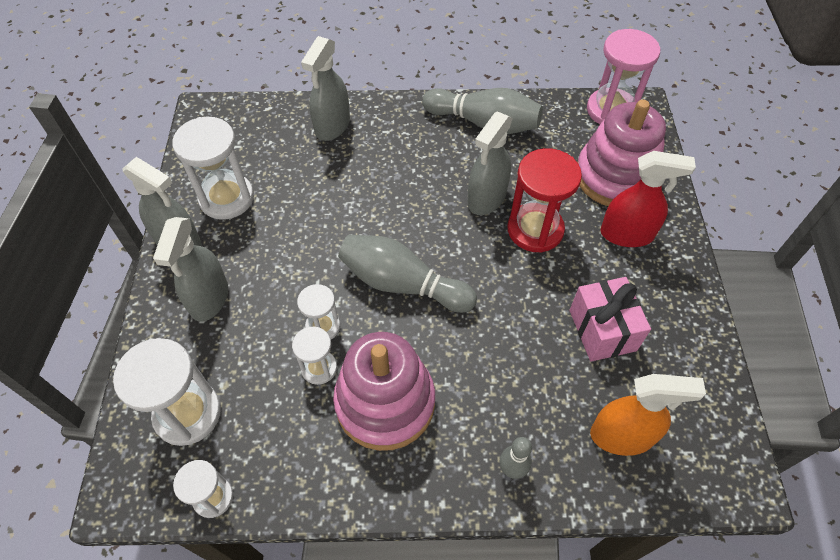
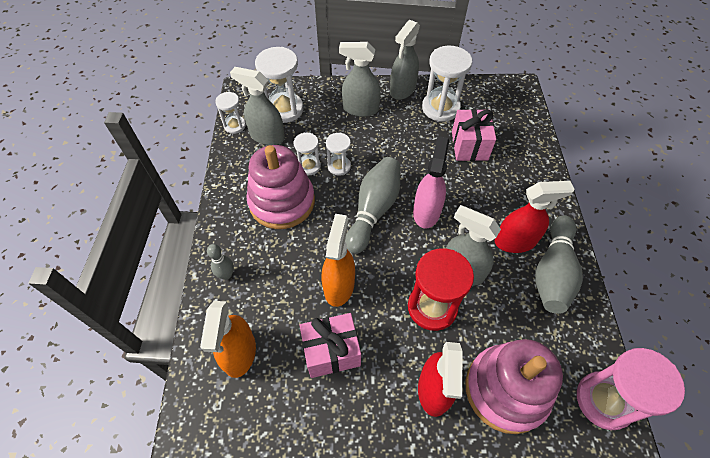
camera: 90 degrees right, 0 degrees up
(301, 173) = (469, 146): none -> pink gift
(332, 126) = (522, 161): grey spray bottle -> grey spray bottle (267, 136)
(405, 226) = (426, 212): none -> pink spray bottle
(446, 147) = (515, 241): none -> red spray bottle
(517, 323) = (339, 286): none -> orange spray bottle

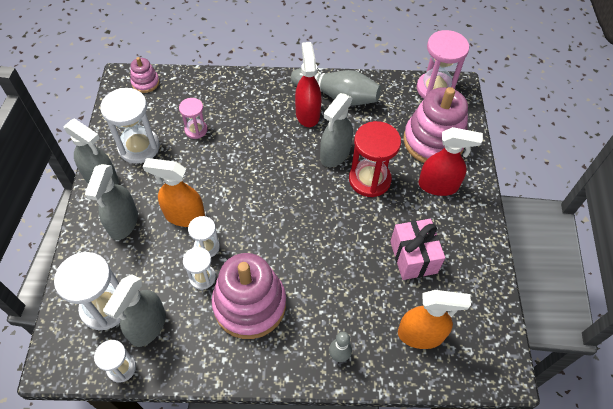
camera: 90 degrees left, 0 degrees up
(339, 286) = (350, 250): orange spray bottle -> orange spray bottle (184, 215)
(373, 210) = (267, 217): grey bowling pin -> none
(426, 212) = (272, 173): pink spray bottle -> none
(469, 146) = (196, 130): pink gift -> pink hourglass
(518, 102) = (145, 83): none -> pink stacking toy

